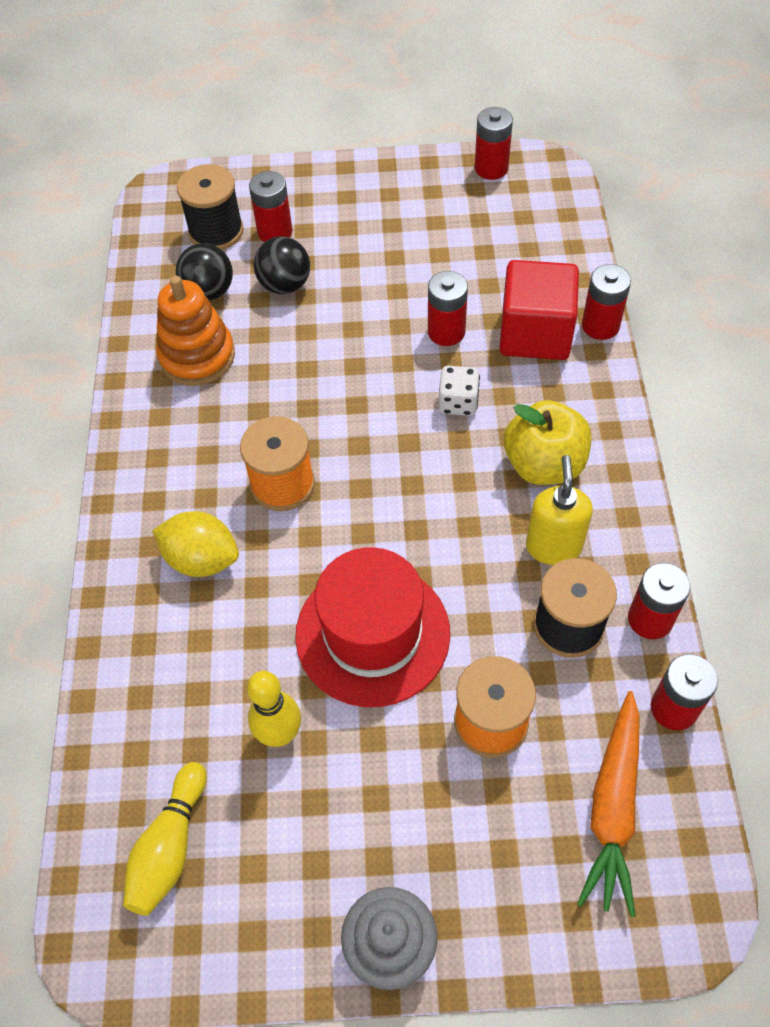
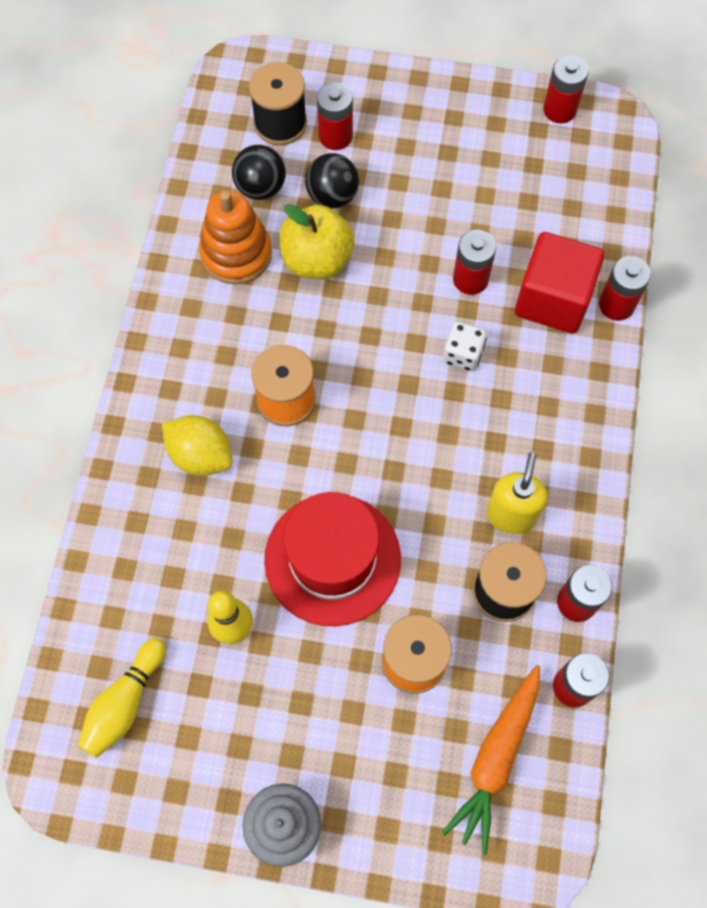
camera: 10 degrees right, 10 degrees up
(544, 464) = (524, 434): yellow apple -> yellow apple (317, 260)

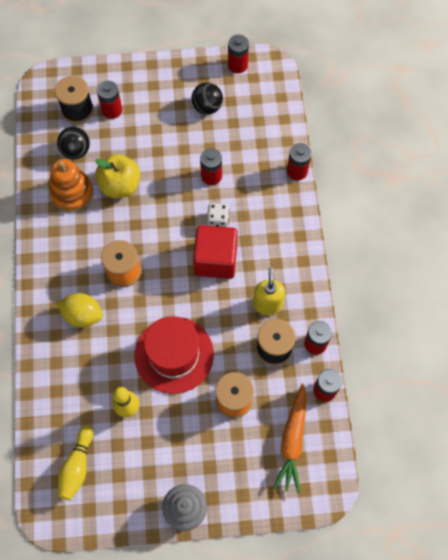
camera: 15 degrees left, 0 degrees up
(332, 196) = (119, 146): black ball -> black ball (207, 107)
(553, 299) = (261, 176): red cube -> red cube (215, 260)

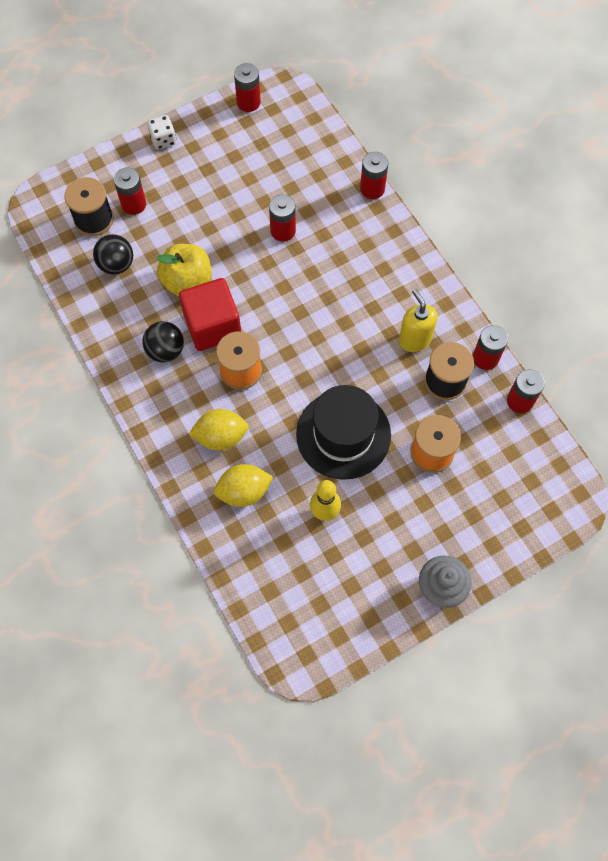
camera: 25 degrees left, 0 degrees up
(72, 193) = (137, 312): orange stacking toy -> none
(77, 365) = (244, 491): none -> yellow lemon
(77, 466) = (301, 597): yellow bowling pin -> none
(174, 355) = (343, 434): red hat -> black hat
(207, 107) = (239, 159): black ball -> black ball (165, 350)
(215, 260) = (335, 316): red cube -> red cube (212, 326)
(218, 220) = (315, 274): white dice -> white dice (163, 140)
(292, 440) = (514, 466): orange carrot -> none

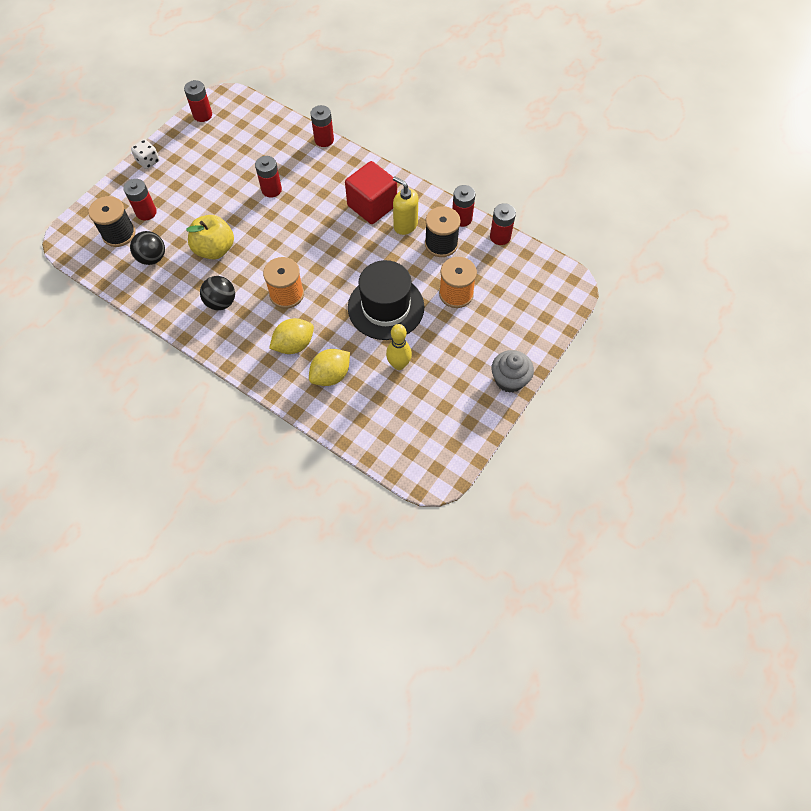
camera: 25 degrees left, 5 degrees down
(212, 326) = (249, 272): red cube -> red cube (372, 205)

